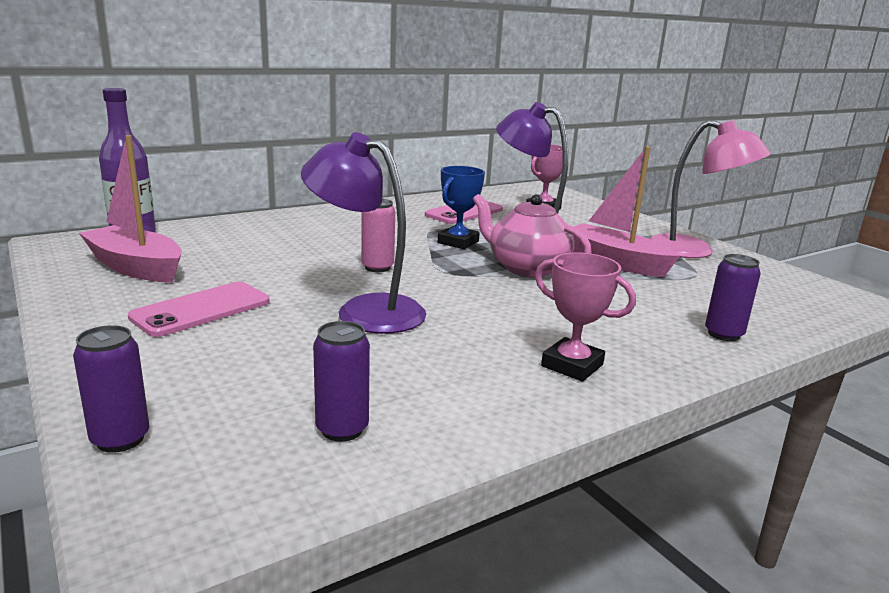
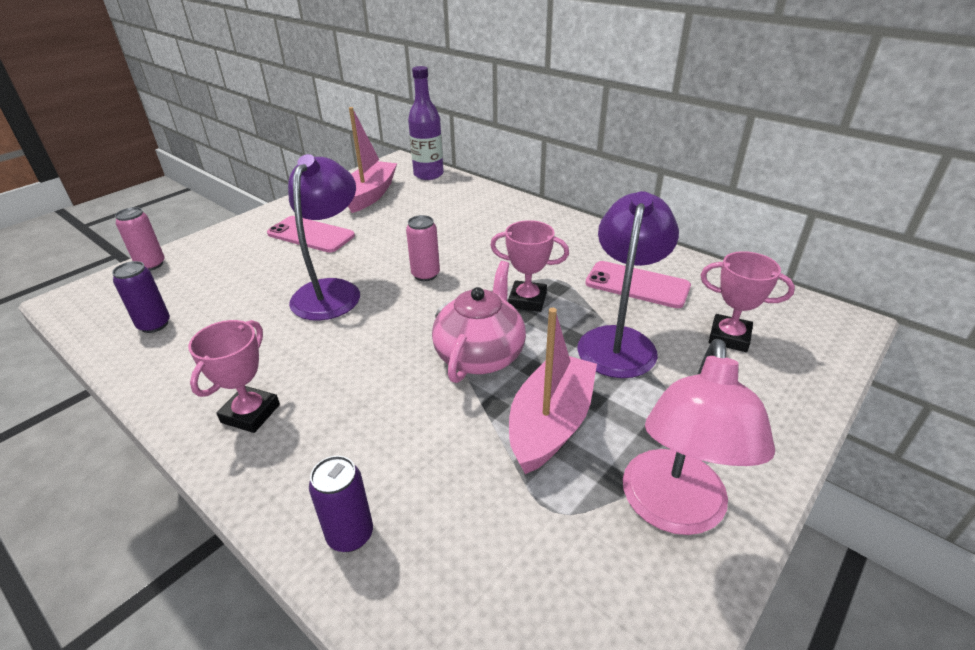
camera: 75 degrees right, 15 degrees up
(120, 439) = (151, 265): purple can -> pink can
(458, 242) = (527, 300): blue trophy -> pink trophy

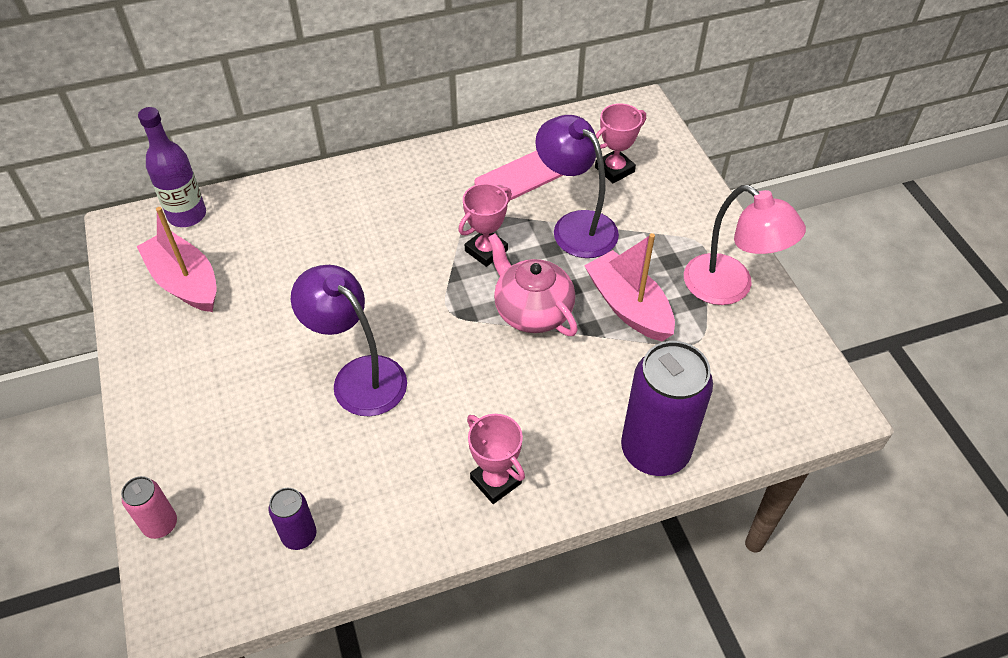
camera: 60 degrees left, 15 degrees up
(311, 235) = (229, 361): pink phone -> none
(350, 535) = (655, 451): purple can -> purple can, size x2.08
(425, 275) = (391, 299): pink can -> none

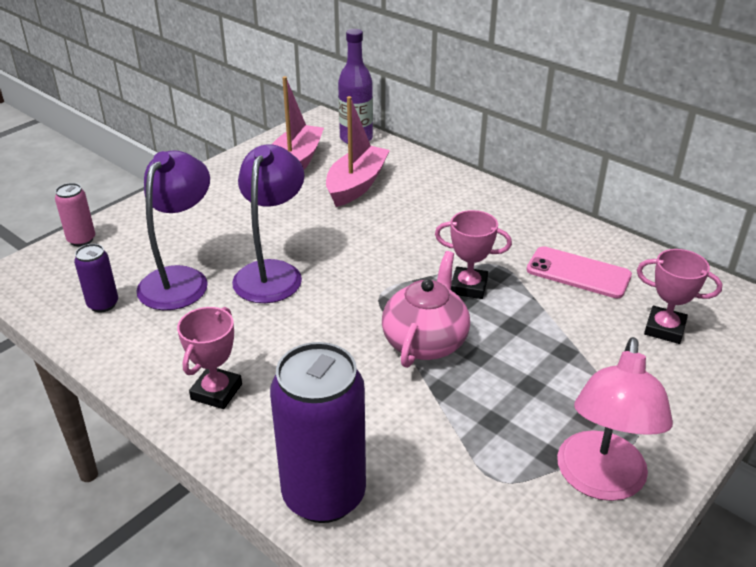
camera: 60 degrees right, 15 degrees down
(575, 226) = (558, 330): purple lamp -> purple lamp (180, 279)
(628, 306) = (493, 406): pink boat -> pink boat (356, 185)

